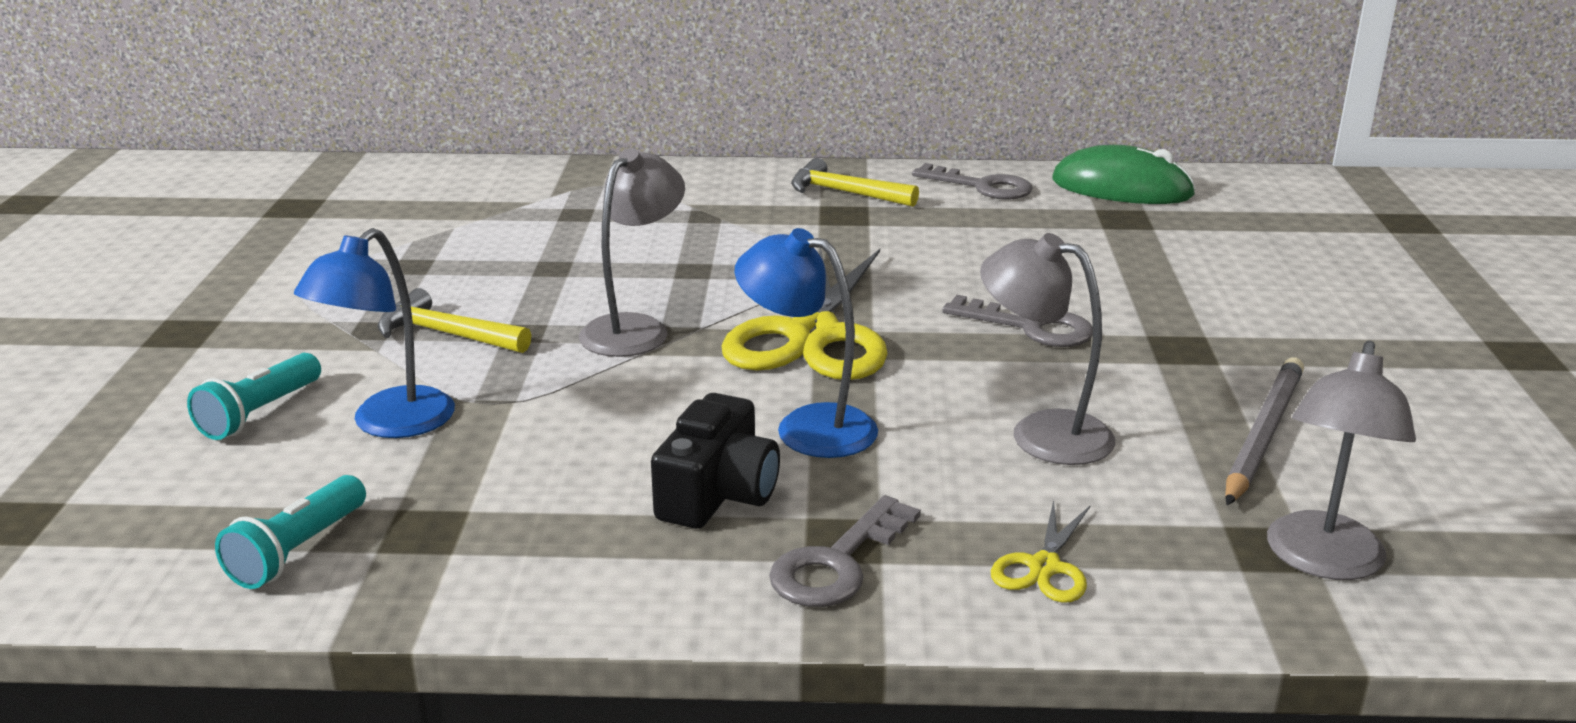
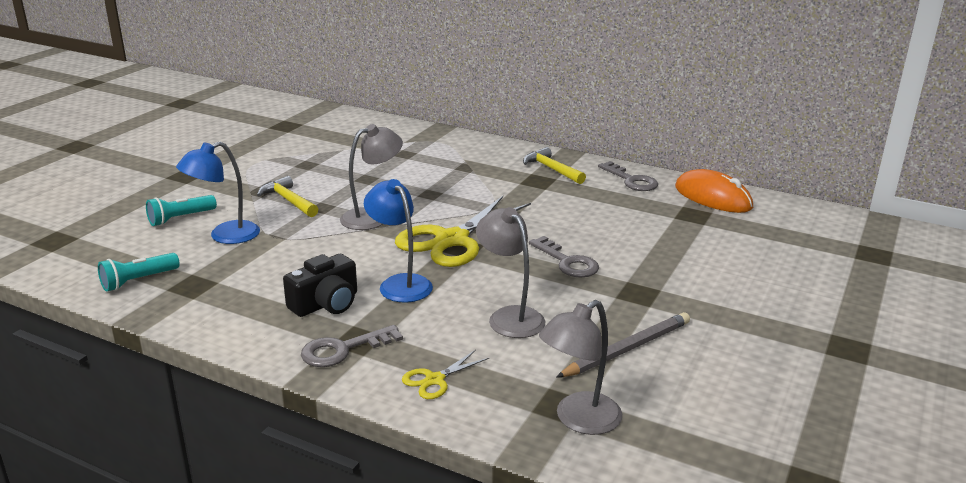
camera: 25 degrees right, 0 degrees up
(1122, 188) = (713, 197): green mouse -> orange mouse

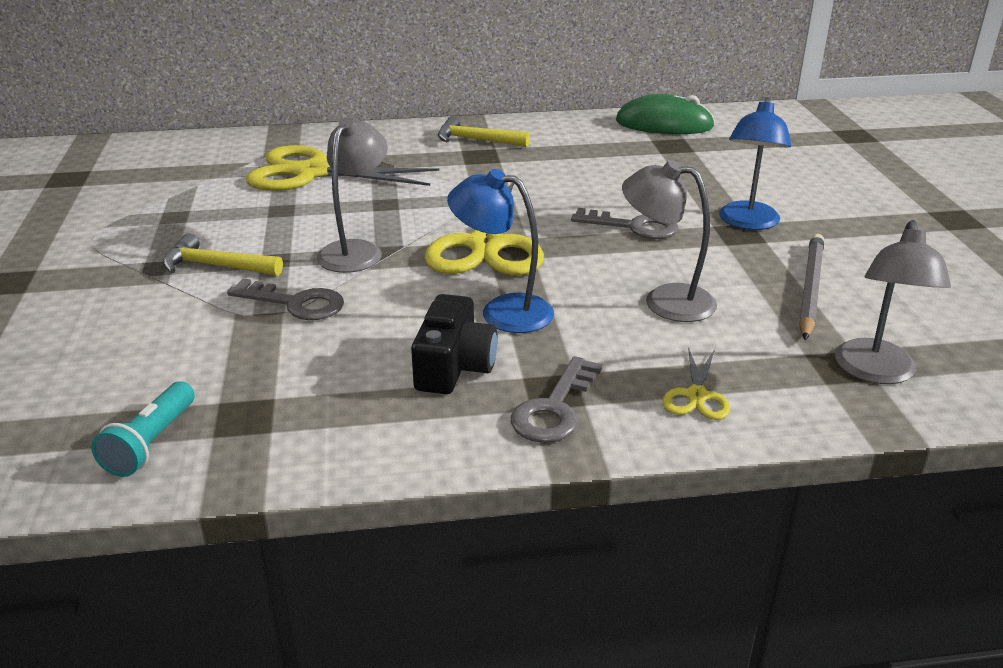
camera: 35 degrees left, 5 degrees up
(180, 218) = (88, 340): turquoise flashlight -> none
(225, 236) = (193, 338): blue lamp -> blue lamp (747, 223)
(416, 161) = (312, 173): none -> yellow scissors
(631, 180) = (569, 129): grey key -> grey key (295, 303)
(713, 197) = (664, 124): orange mouse -> green mouse

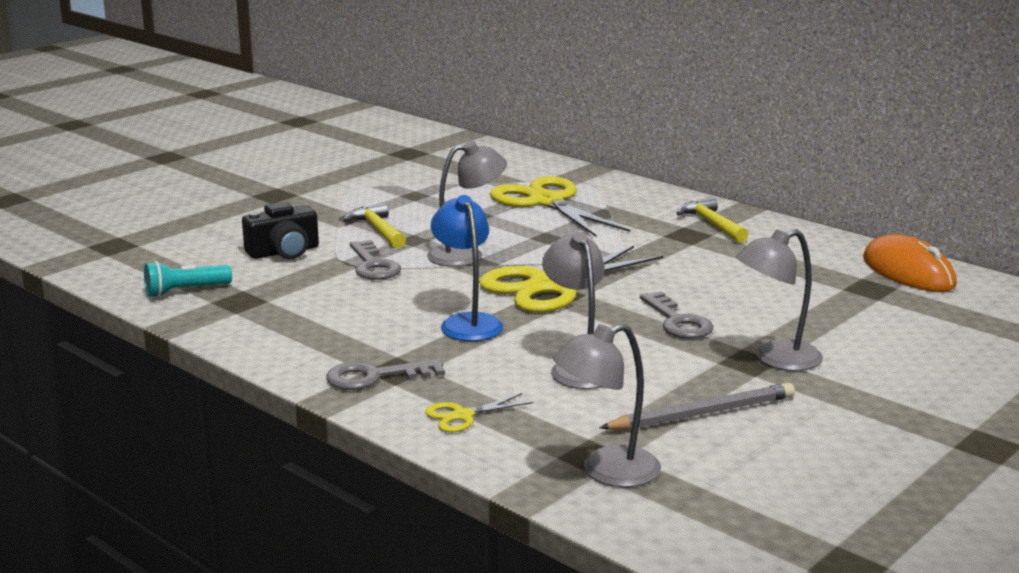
camera: 50 degrees right, 10 degrees down
(454, 367) = (375, 333): black camera -> black camera (284, 252)
(664, 124) = (908, 272): green mouse -> orange mouse
(747, 223) = (776, 359): blue lamp -> grey lamp

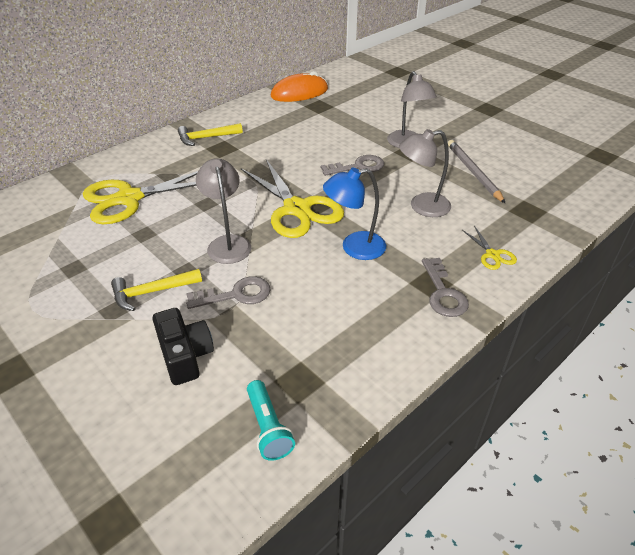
camera: 85 degrees left, 20 degrees up
(606, 472) = (543, 208): grey lamp -> none

